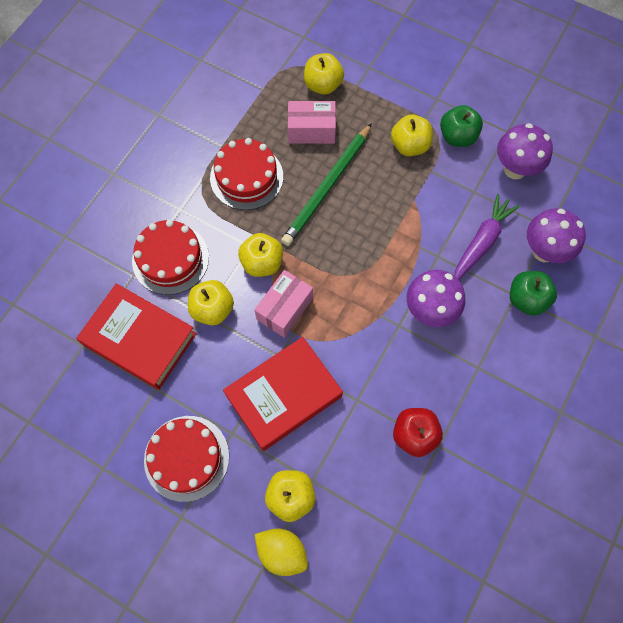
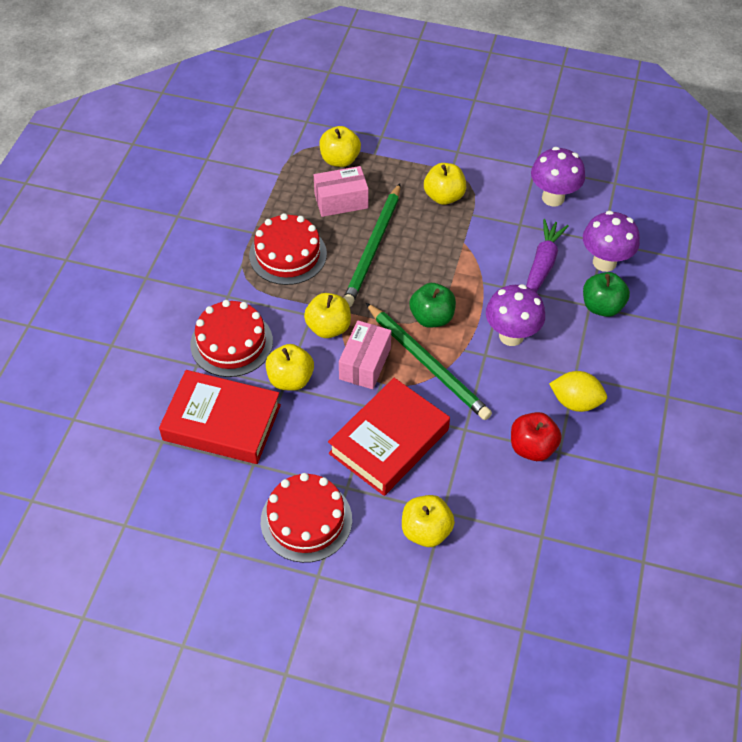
camera: 15 degrees left, 15 degrees down
(282, 552) = (433, 583): yellow lemon -> yellow lemon (575, 402)
(342, 322) = (427, 363): none -> green pencil
(457, 137) = (488, 180): green apple -> green apple (431, 317)

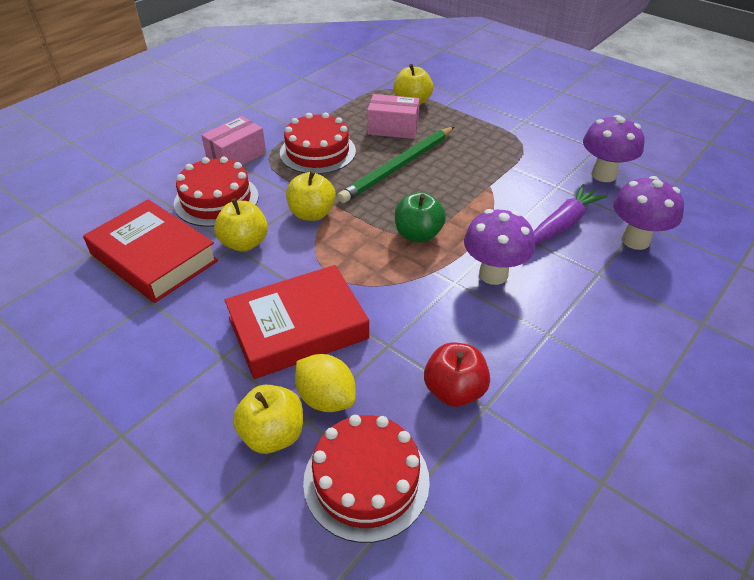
camera: 25 degrees right, 10 degrees down
(306, 520) = (157, 372): red cake -> red cake (366, 480)
(365, 363) = (324, 252): pink box -> pink box (236, 156)
(427, 363) = (387, 271): green pencil -> none
(444, 196) = (491, 148): yellow apple -> none
(575, 402) = (534, 361): yellow lemon -> yellow lemon (326, 398)
(602, 306) = (613, 278): green apple -> none

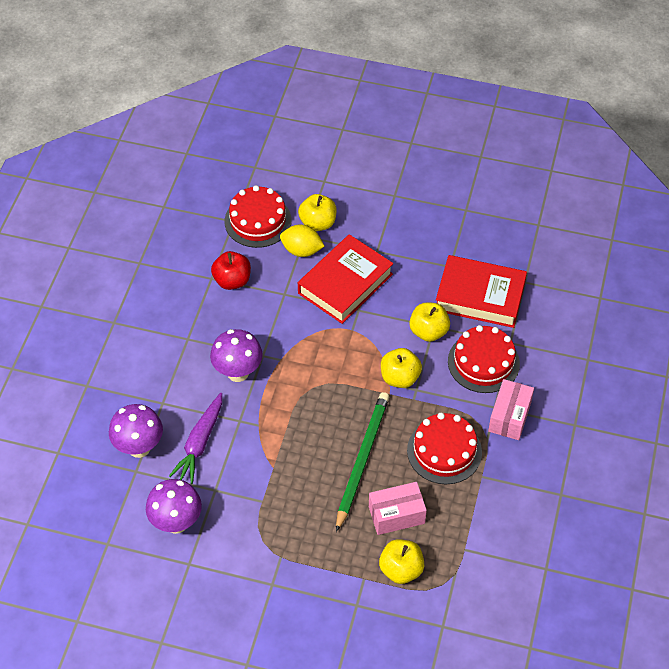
camera: 155 degrees right, 10 degrees up
(418, 234) = (307, 388): green apple -> none

